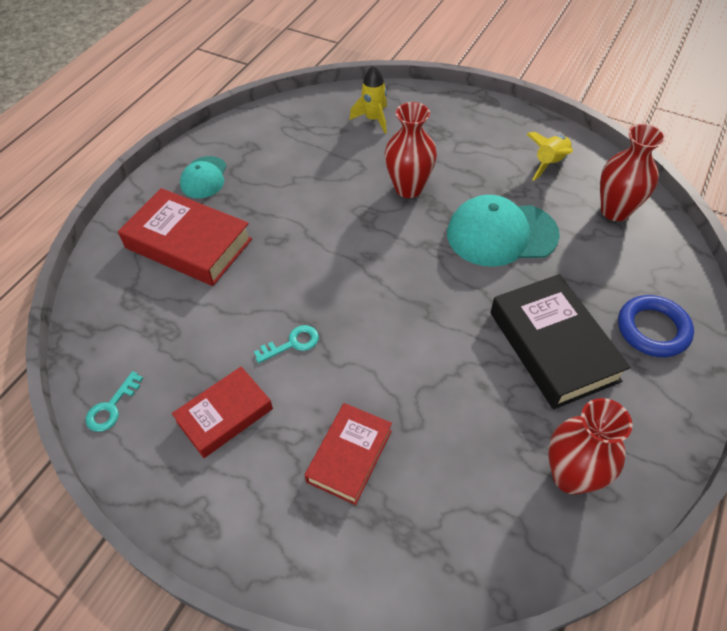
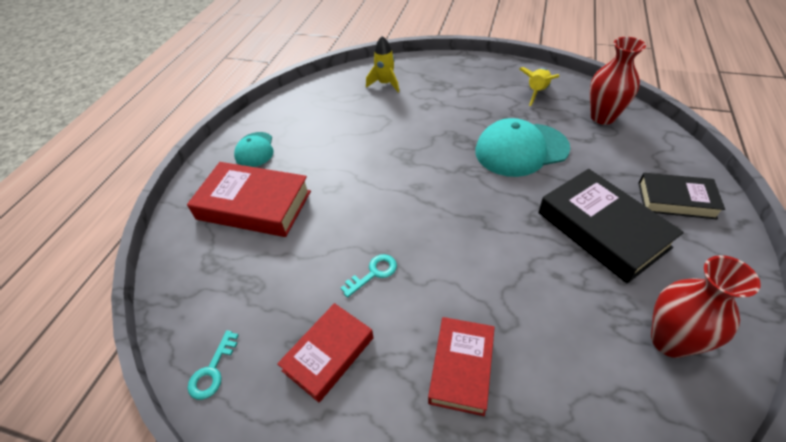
camera: 10 degrees left, 5 degrees down
(408, 188) = (432, 128): red vase -> none
(652, 329) = (676, 200): blue ring -> black book

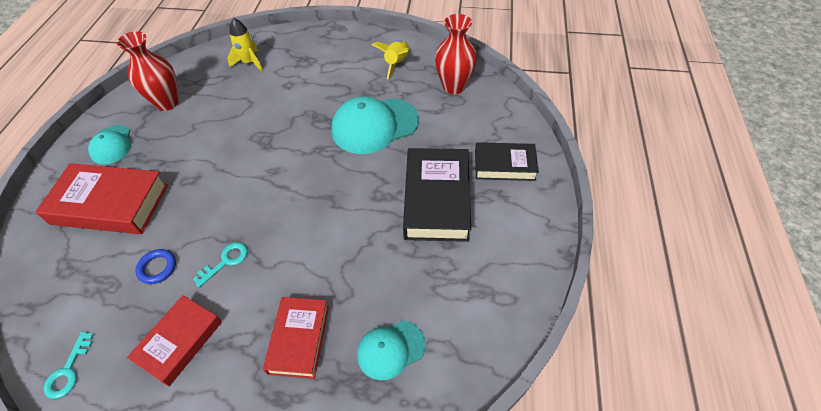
camera: 10 degrees left, 5 degrees up
(302, 273) = (157, 268): none -> blue ring
(572, 393) = (391, 349): none -> turquoise cap
(602, 229) = (437, 199): black book -> black book turned 45 degrees clockwise
(670, 340) = (477, 294): red vase -> red vase (167, 103)

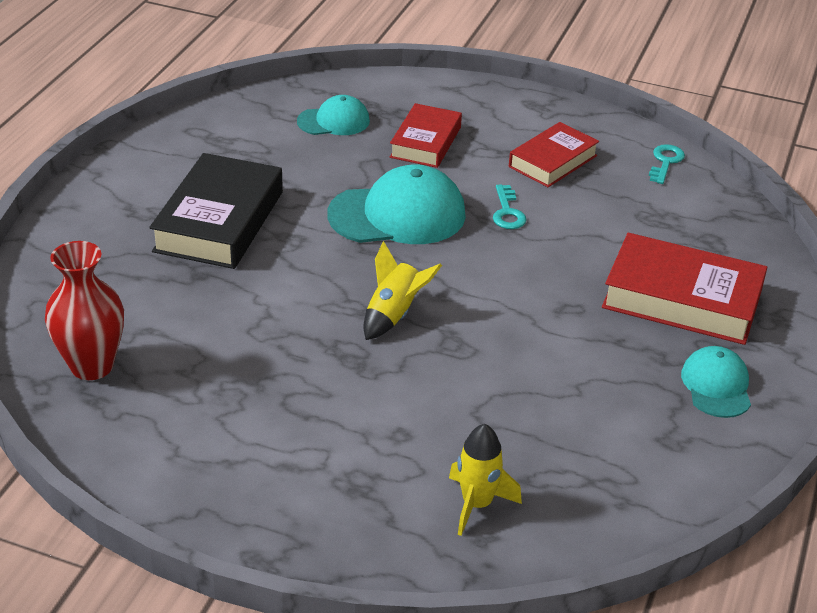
camera: 170 degrees left, 15 degrees down
(157, 268) = (593, 221): blue ring -> none
(167, 103) = (637, 445): red vase -> none
(225, 261) = (507, 212): turquoise key -> turquoise key turned 60 degrees counterclockwise
(374, 125) = (264, 328): turquoise cap -> turquoise cap (397, 215)
(396, 64) = (171, 434): yellow rocket -> yellow rocket (394, 314)
(504, 165) = (100, 239): black book -> none

